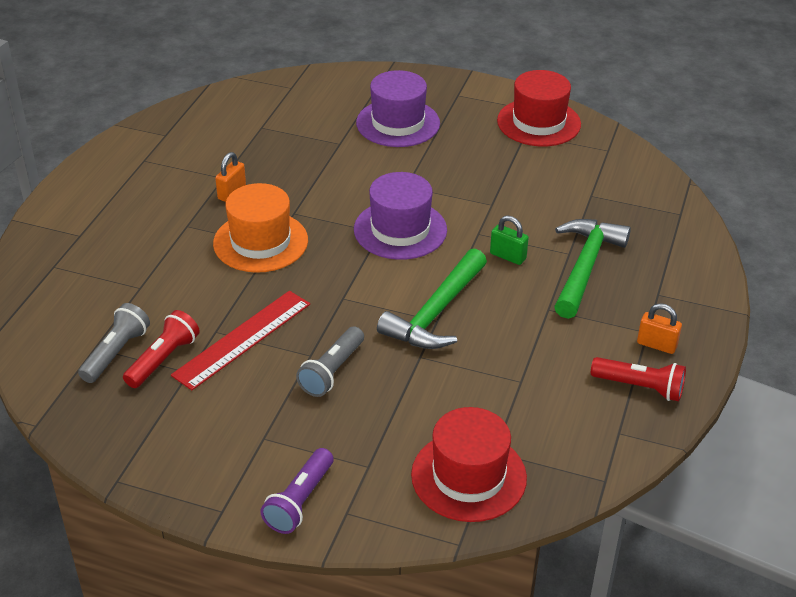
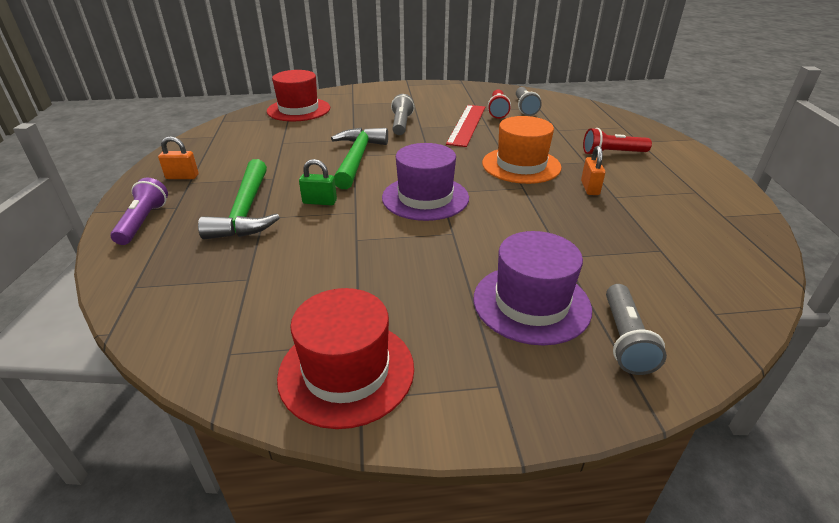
camera: 155 degrees right, 5 degrees down
(299, 501) = (376, 91): purple flashlight -> purple flashlight (143, 222)
(364, 92) = (624, 339): none -> grey flashlight
(640, 387) = (198, 155): red flashlight -> red flashlight (612, 153)

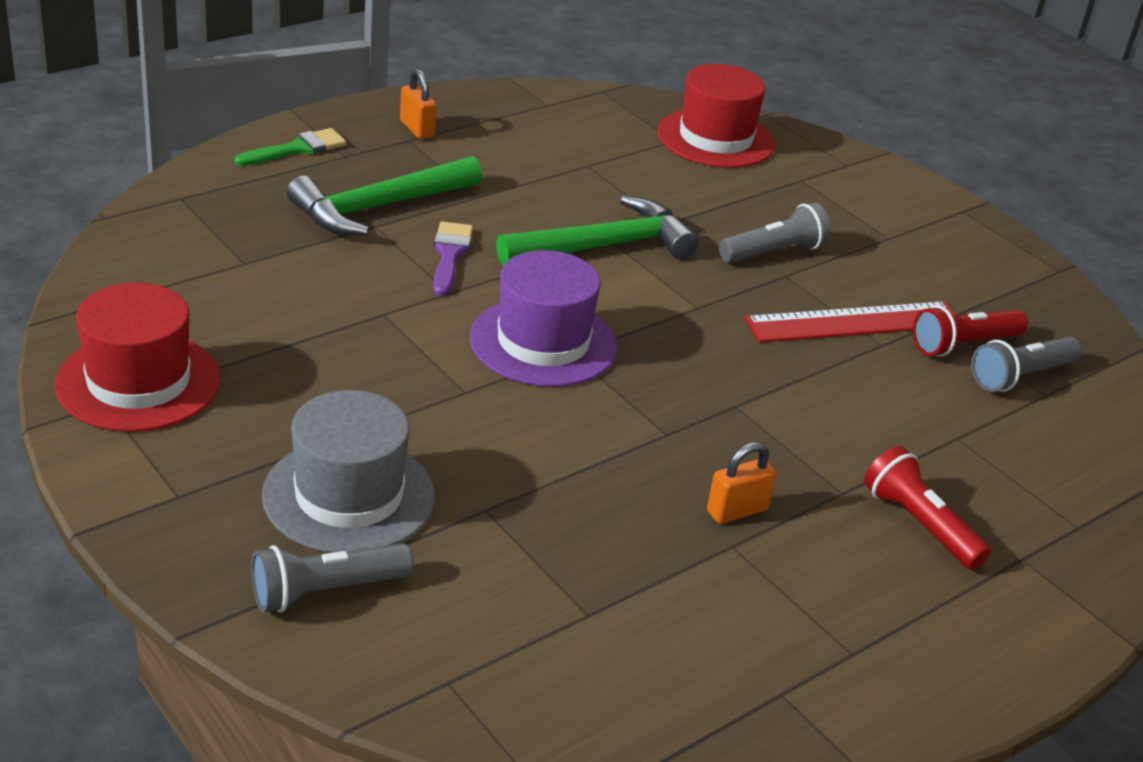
camera: 55 degrees right, 0 degrees up
(143, 222) = (297, 149): purple flashlight -> green brush
(319, 202) = (450, 255): green padlock -> purple brush
(521, 165) = (748, 417): orange hat -> none
(531, 303) = (349, 495): purple hat -> grey hat

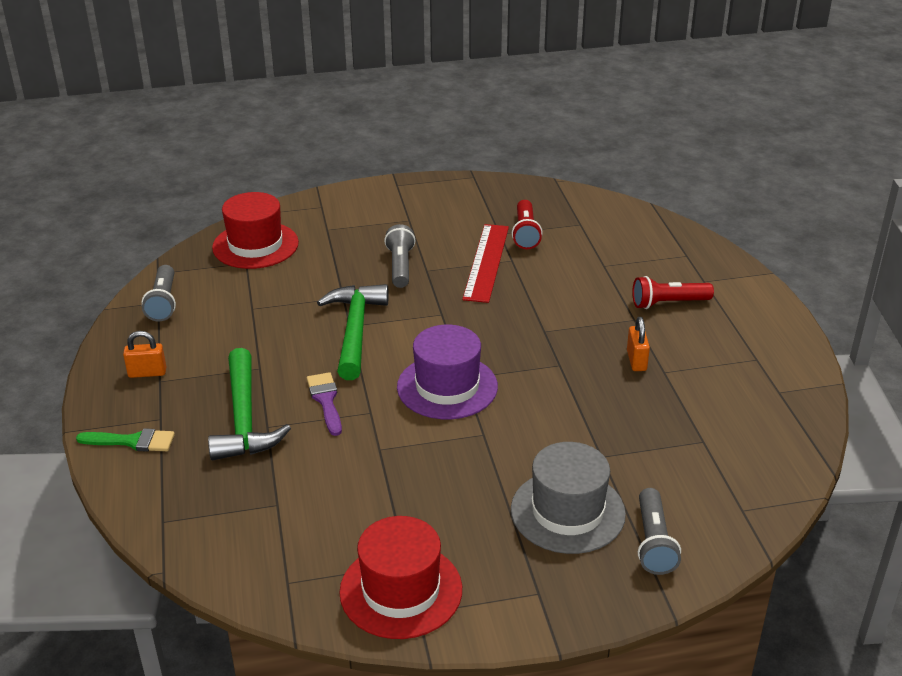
camera: 60 degrees left, 0 degrees up
(297, 149) = (132, 441): green brush -> green brush turned 105 degrees clockwise
(450, 255) = (326, 400): purple brush -> purple brush turned 45 degrees clockwise
(1020, 376) = (561, 226): grey flashlight -> grey flashlight (163, 302)

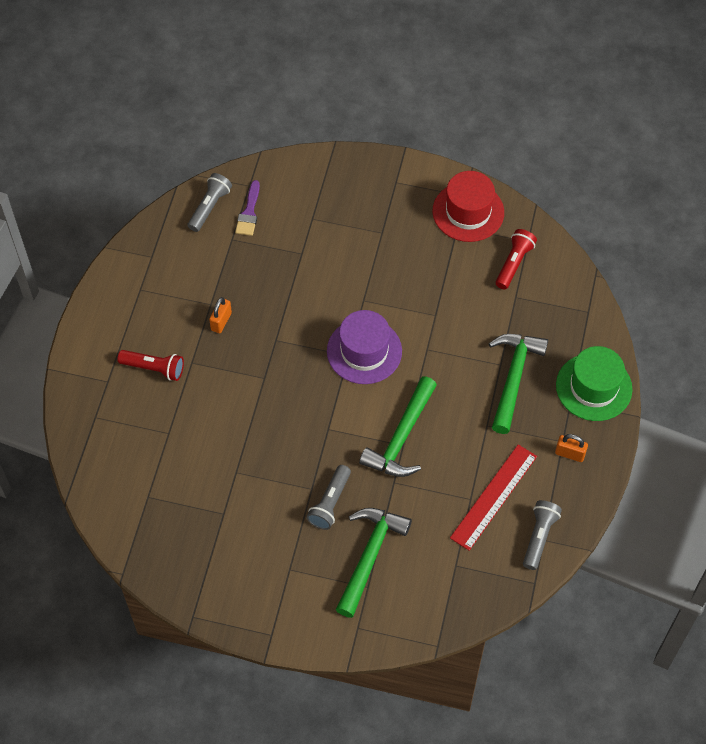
camera: 155 degrees left, 25 degrees up
(132, 441) = (593, 387): green brush -> green hat
(255, 245) = (439, 588): red hat -> none
(326, 400) = (452, 372): purple brush -> purple brush (249, 212)
(337, 246) = (369, 556): none -> green hammer
(486, 262) = (258, 478): red ruler -> red ruler (494, 497)
(525, 233) = (202, 503): red flashlight -> red flashlight (514, 263)
(567, 511) = (348, 223): grey hat -> none
(653, 542) = (314, 186): grey flashlight -> grey flashlight (210, 207)

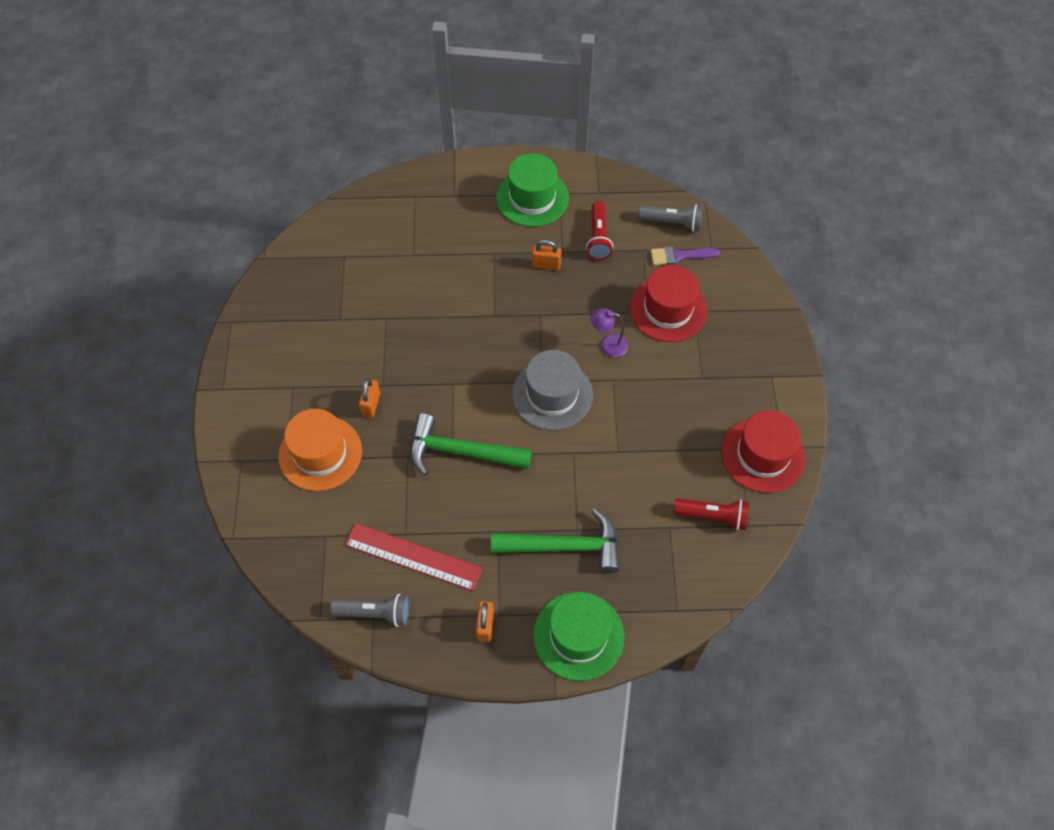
camera: 75 degrees right, 0 degrees up
(137, 314) = (532, 198): none -> green hat
(154, 368) = (478, 226): red flashlight -> red flashlight (598, 238)
(304, 238) = (668, 309): none -> red hat
(326, 294) = (608, 345): none -> purple lamp
(330, 503) = (371, 404): grey flashlight -> orange padlock
(364, 351) = (552, 394): purple hat -> grey hat
(369, 556) = (320, 453): green hammer -> orange hat

